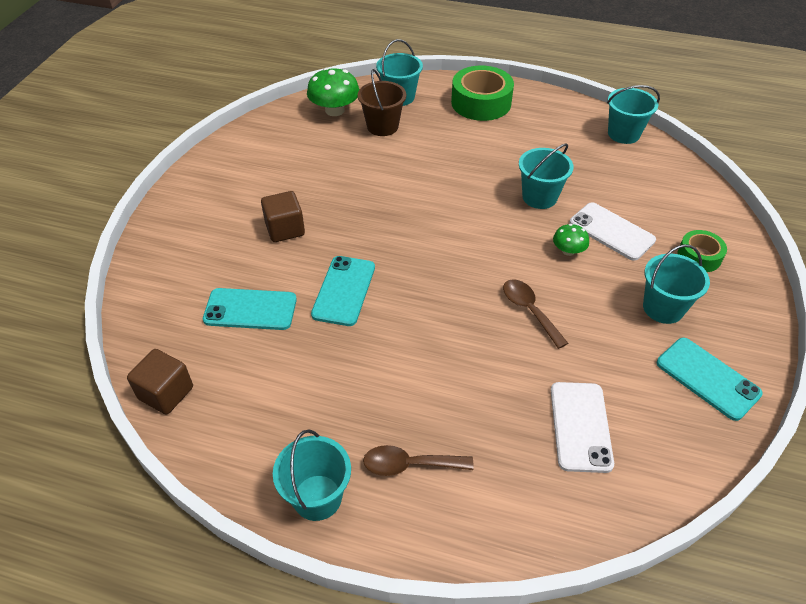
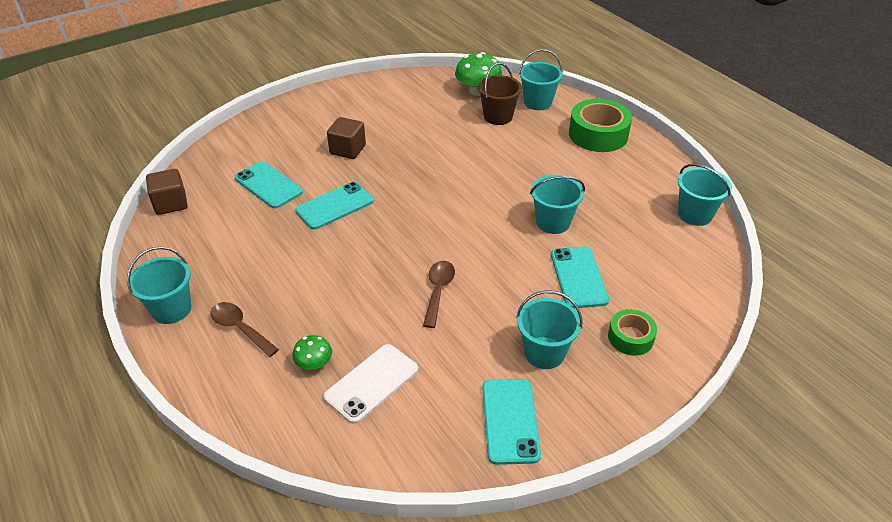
camera: 40 degrees right, 5 degrees down
(568, 251) = (523, 270): green mushroom -> green mushroom (314, 363)
(611, 231) = (578, 277): white phone -> turquoise phone

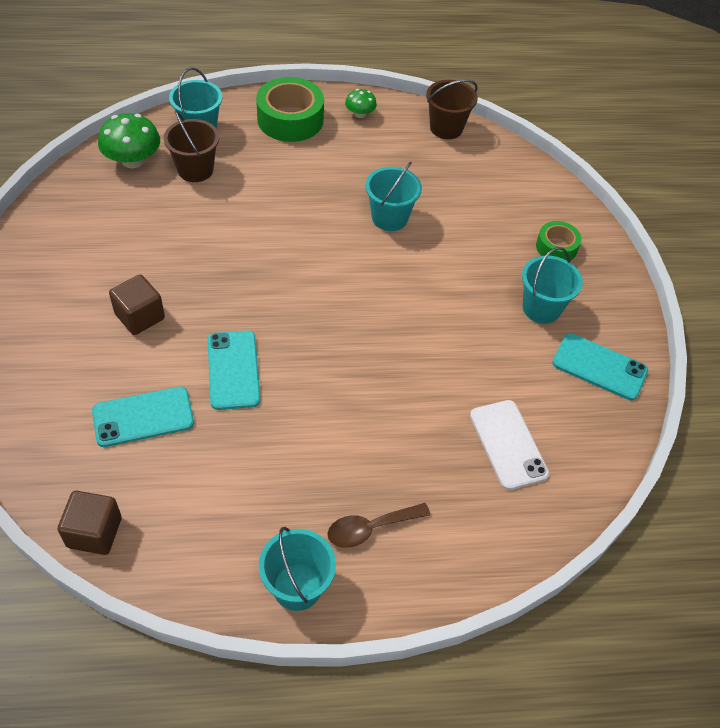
camera: 65 degrees left, 10 degrees up
(314, 363) = (458, 480): green mushroom -> green mushroom (360, 114)
(438, 291) = (423, 343): brown spoon -> none
(578, 277) = (470, 240): turquoise phone -> none
(694, 214) = (446, 128): turquoise bucket -> brown bucket

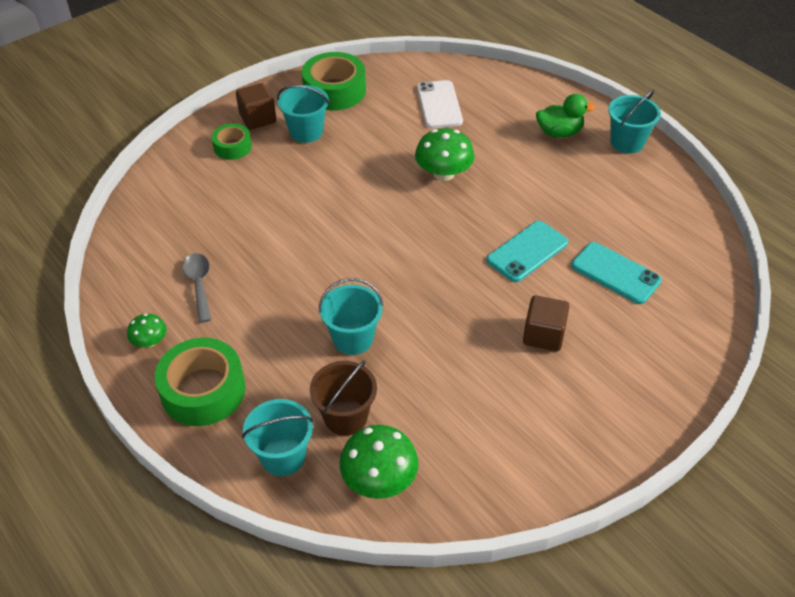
camera: 120 degrees left, 5 degrees down
(94, 532) = (709, 241): brown cube -> brown cube (258, 118)
(370, 528) = (559, 132): brown spoon -> green duck
(389, 218) = (284, 248): turquoise bucket -> turquoise bucket (353, 338)
(392, 376) = (443, 173): none -> green mushroom
(393, 157) = (199, 285): none -> grey spoon
(446, 128) = (124, 269): brown bucket -> none
(508, 444) = (439, 105): white phone -> white phone turned 45 degrees counterclockwise
(599, 367) = (334, 91): turquoise phone -> green tape

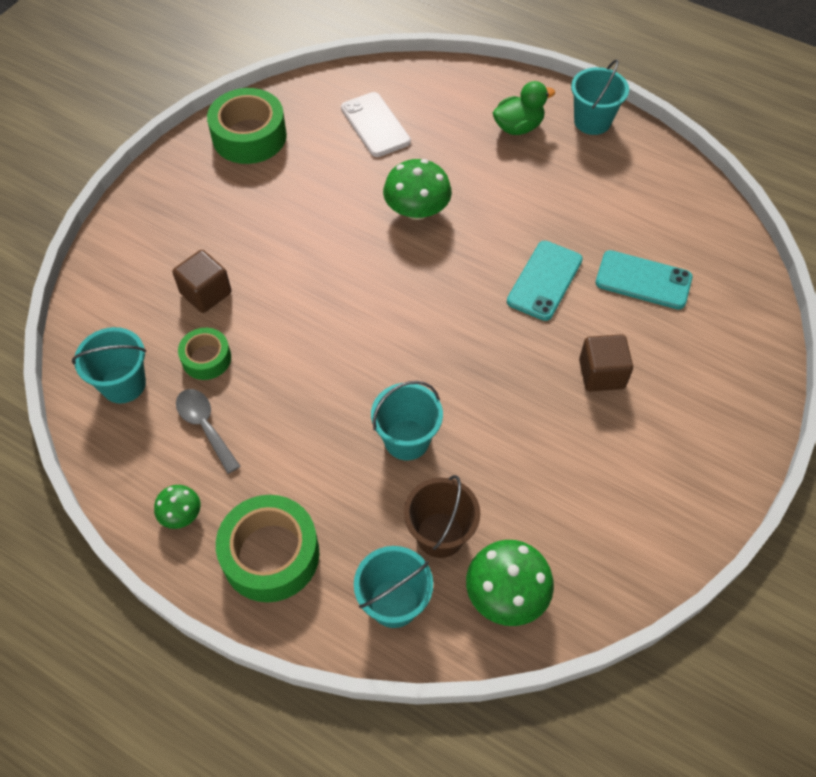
camera: 20 degrees left, 10 degrees up
(232, 147) = (163, 240): green tape -> green tape (206, 358)
(258, 118) = (175, 195): brown cube -> brown cube (206, 293)
(306, 132) = (240, 198): turquoise bucket -> turquoise bucket (123, 384)

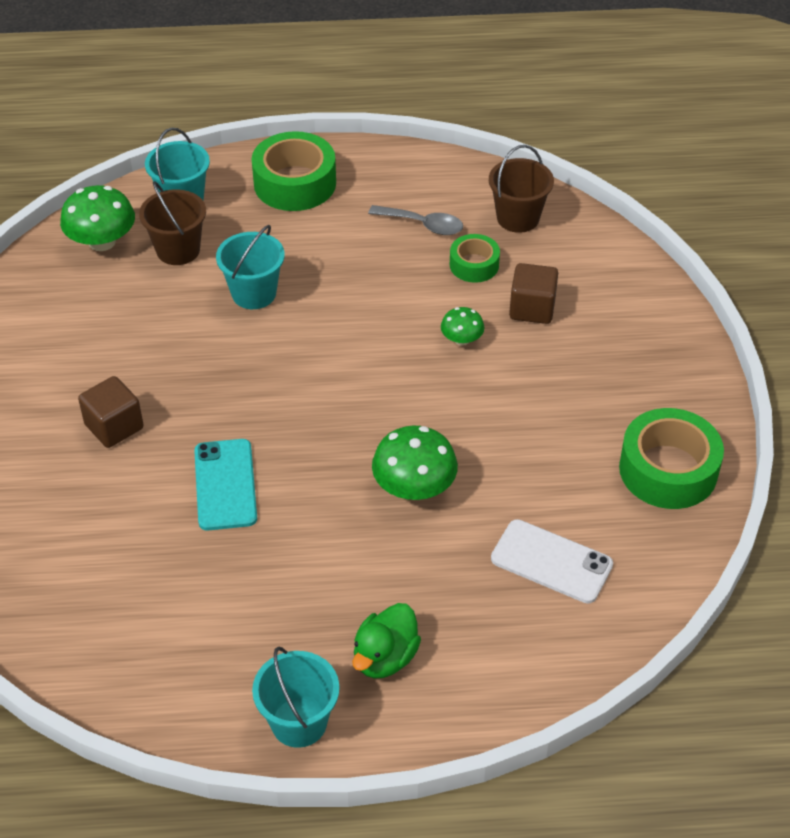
camera: 145 degrees right, 10 degrees down
(123, 384) = (518, 218): turquoise bucket -> brown bucket
(181, 514) = (382, 173): green mushroom -> green mushroom (461, 339)
(643, 280) = (120, 540): turquoise phone -> none

